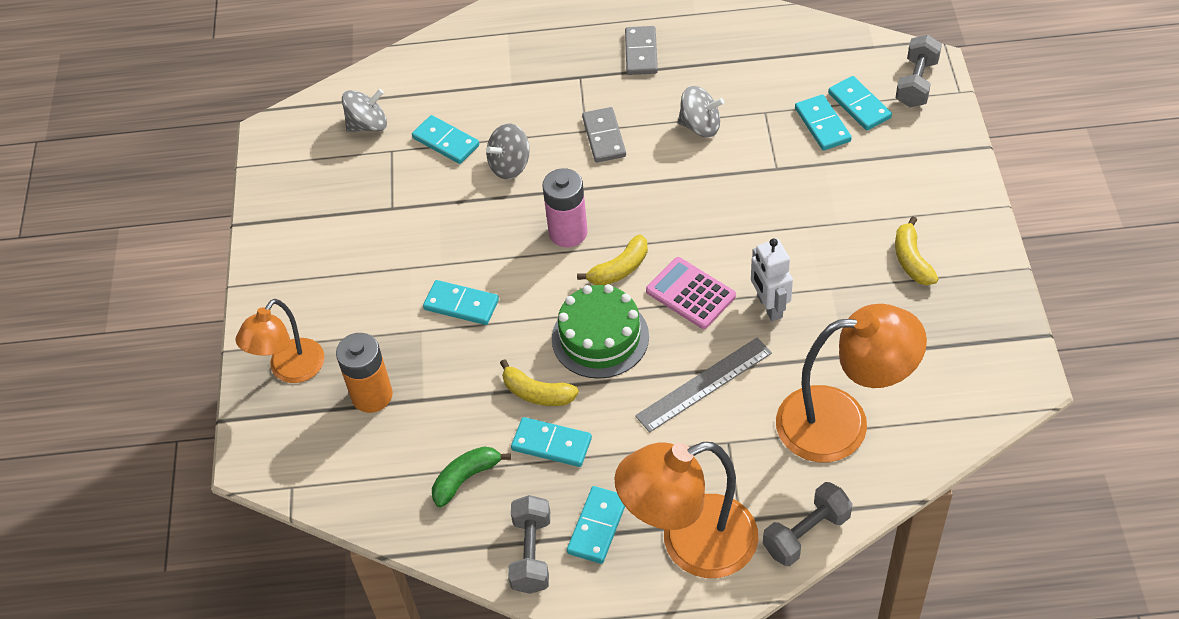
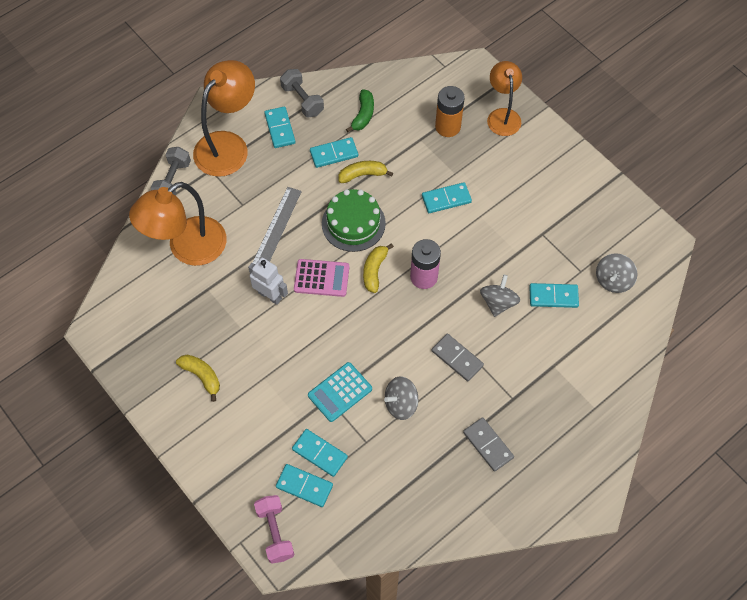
camera: 140 degrees right, 10 degrees up
(758, 167) = (340, 392): none -> turquoise calculator
(916, 83) = (275, 532): grey dumbbell -> pink dumbbell

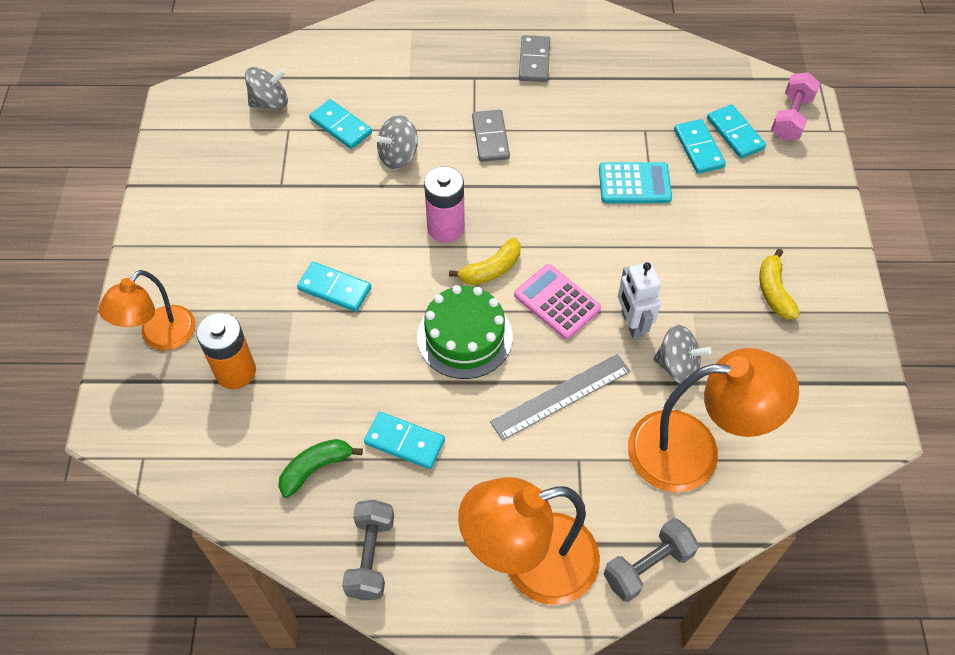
camera: 140 degrees left, 5 degrees down
(280, 128) = (440, 535): turquoise domino -> none
(363, 175) = (397, 387): yellow banana -> none
(401, 404) = (583, 137): grey spinning top -> grey spinning top (677, 366)

